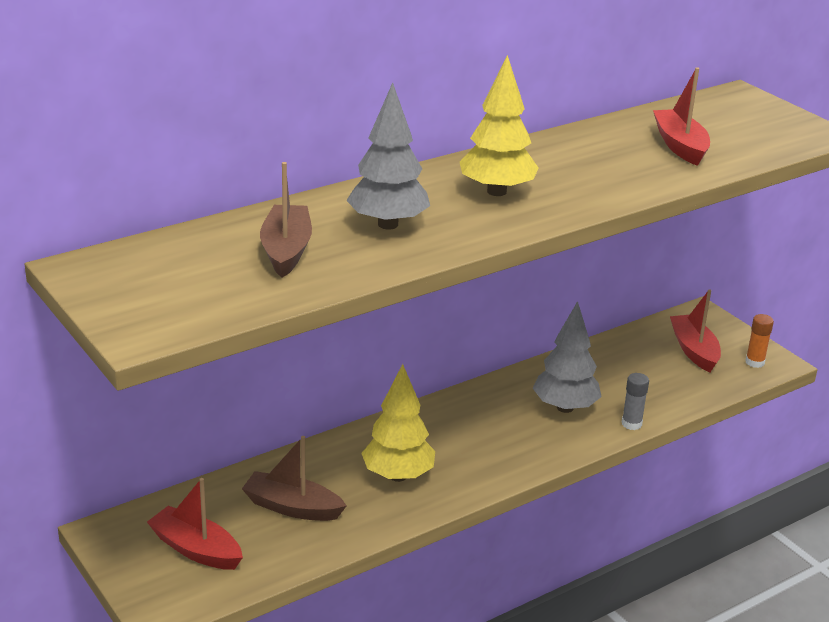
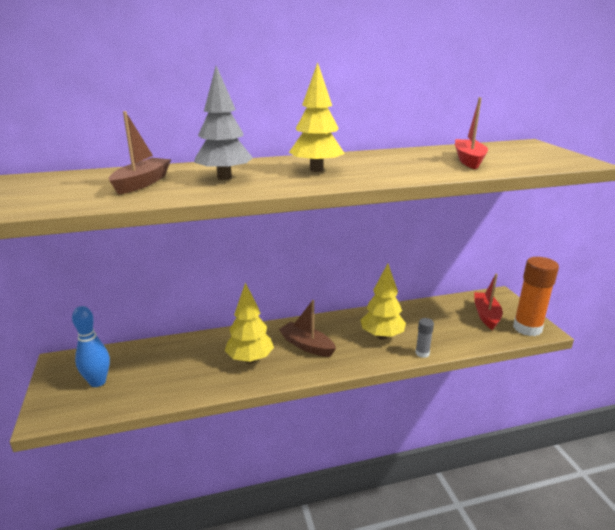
camera: 20 degrees right, 5 degrees down
(196, 549) = (97, 382): red boat -> blue bowling pin
(292, 507) = (173, 367): brown boat -> brown boat (307, 345)
(565, 407) = (381, 336): grey tree -> yellow tree
(754, 362) = (527, 328): orange glue stick -> orange glue stick, size x2.10

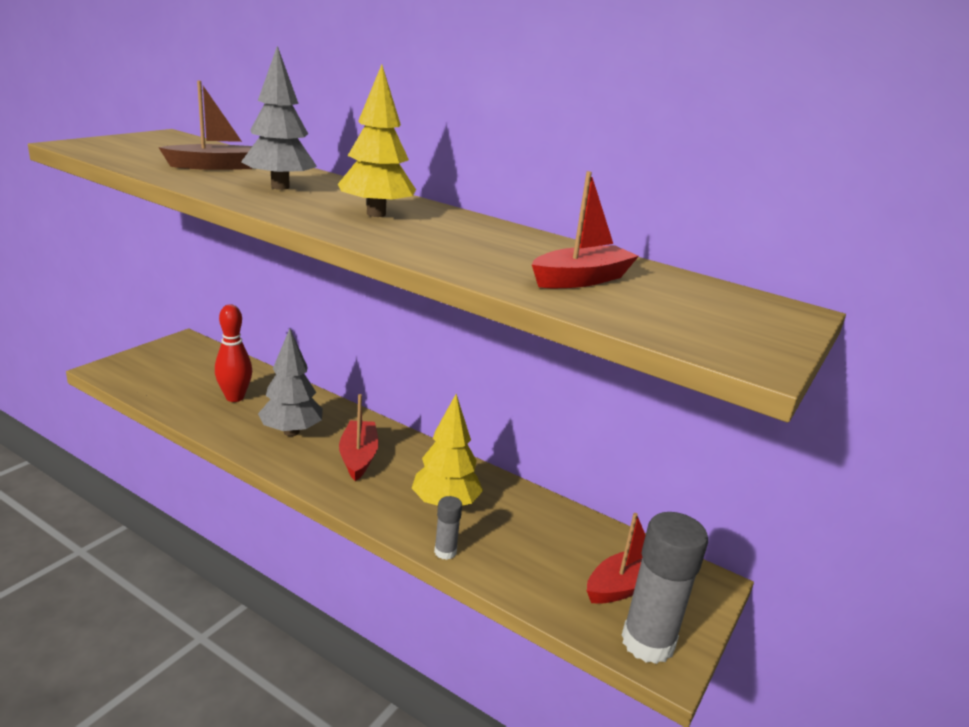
camera: 45 degrees right, 0 degrees up
(97, 382) = (173, 370): blue bowling pin -> none
(177, 367) = (235, 397): none -> red bowling pin
(250, 359) = (291, 432): yellow tree -> grey tree
(307, 345) = (358, 457): brown boat -> red boat
(527, 328) = (647, 642): orange glue stick -> grey glue stick

